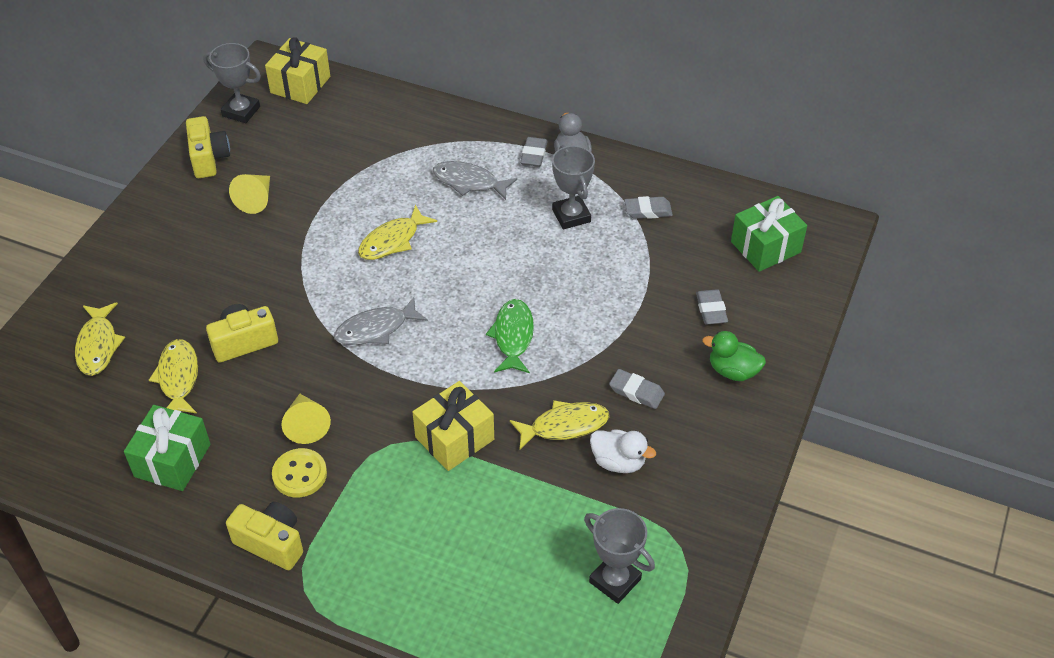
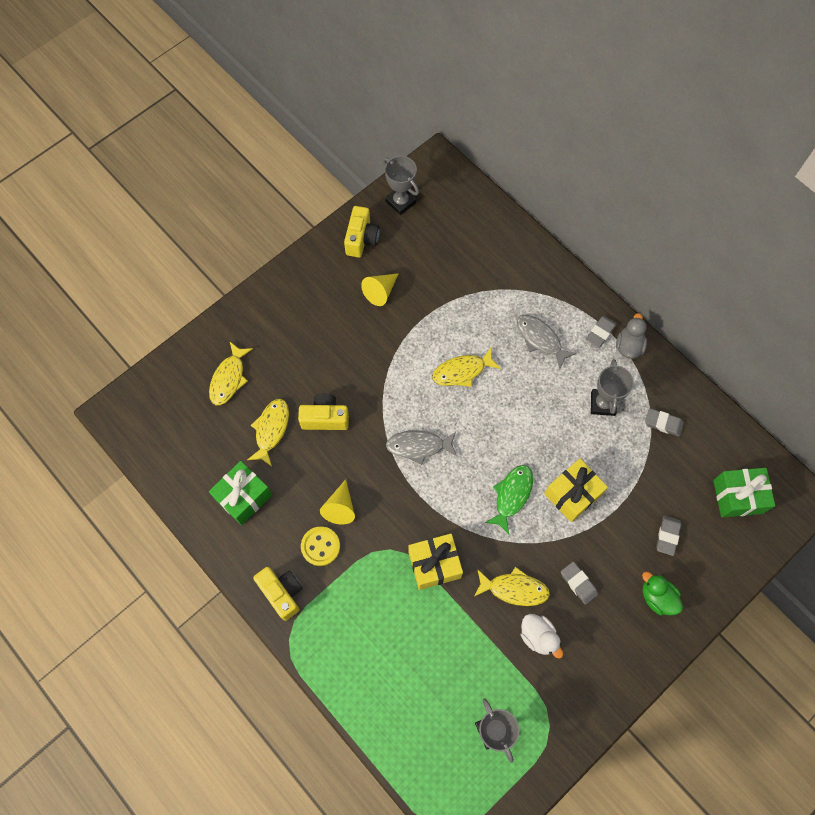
camera: 25 degrees right, 20 degrees up
(300, 84) = (454, 192): yellow gift -> yellow gift (572, 494)

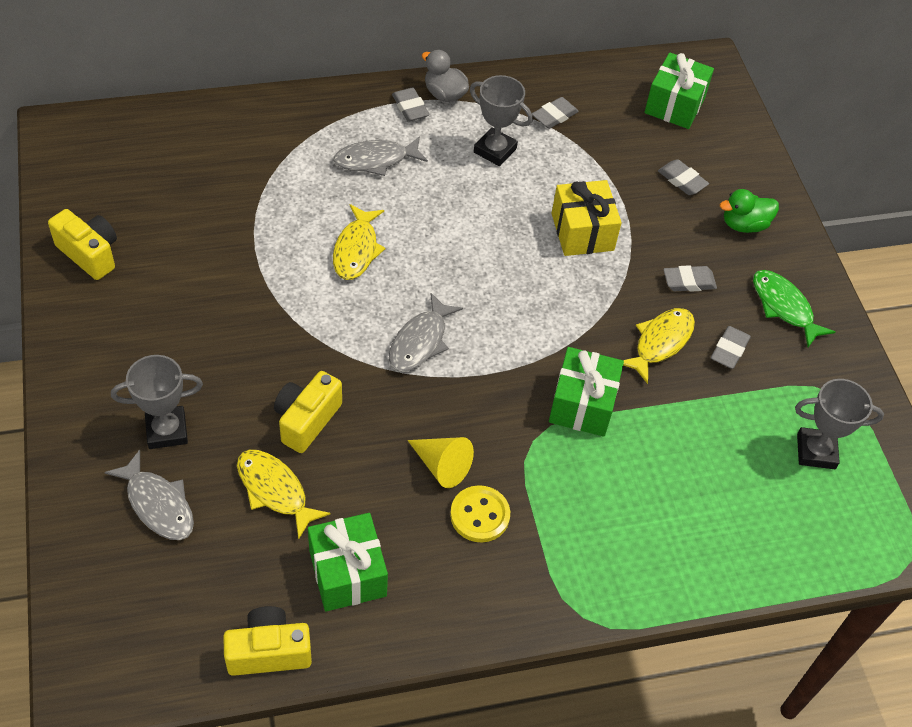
camera: 65 degrees left, 15 degrees down
(229, 378) = (158, 504): yellow fish -> grey fish
(282, 593) = (515, 593): yellow camera -> yellow camera (269, 651)
(380, 292) = (182, 273): yellow cone -> none
(401, 202) = (77, 189): grey trophy -> grey trophy (167, 430)
(434, 564) = (582, 404): yellow gift -> green gift
(512, 495) = (546, 285): green fish -> green fish (784, 307)
(538, 636) = (729, 350): white duck -> grey eraser

